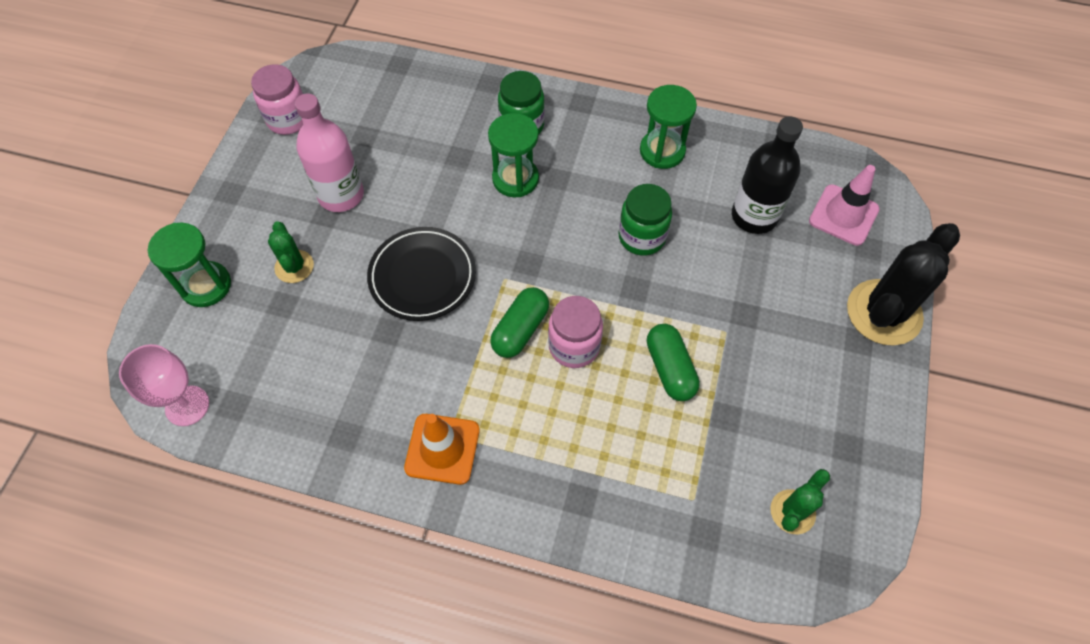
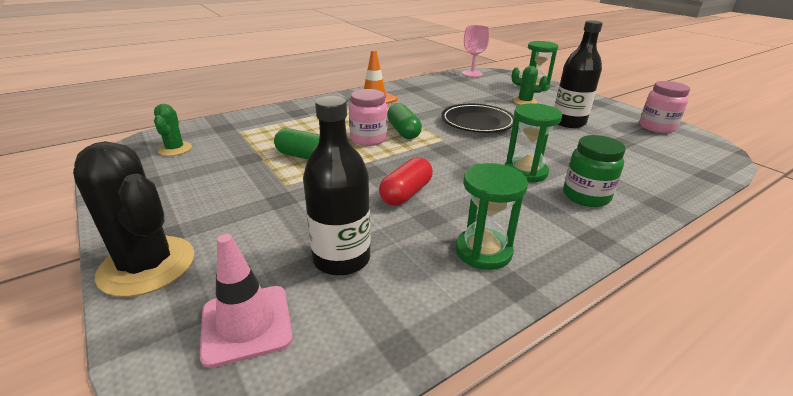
camera: 130 degrees right, 30 degrees down
(341, 195) = (568, 122): pink bottle -> black bottle
(642, 237) = (406, 193): green jar -> red capsule
(884, 312) = (147, 266): black cactus -> black cactus turned 45 degrees counterclockwise

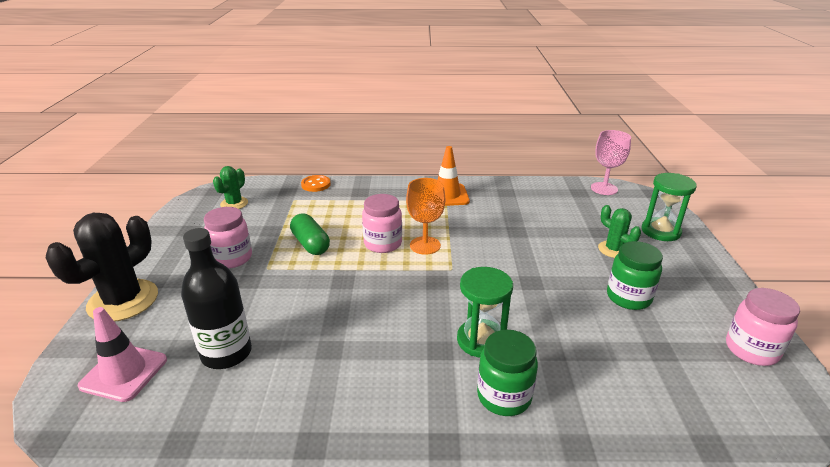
camera: 35 degrees right, 0 degrees up
(147, 266) = (123, 300): black cactus -> black cactus turned 45 degrees clockwise
(236, 189) = (232, 258): none -> pink jar
(246, 116) = (316, 184): none -> orange button
(403, 131) = (425, 245): green capsule -> orange goblet
(406, 193) = (342, 315): red capsule -> none
(477, 122) = (515, 260): black plate -> none
(483, 251) = (329, 401): green hourglass -> none
(568, 122) = (628, 297): black bottle -> green jar

